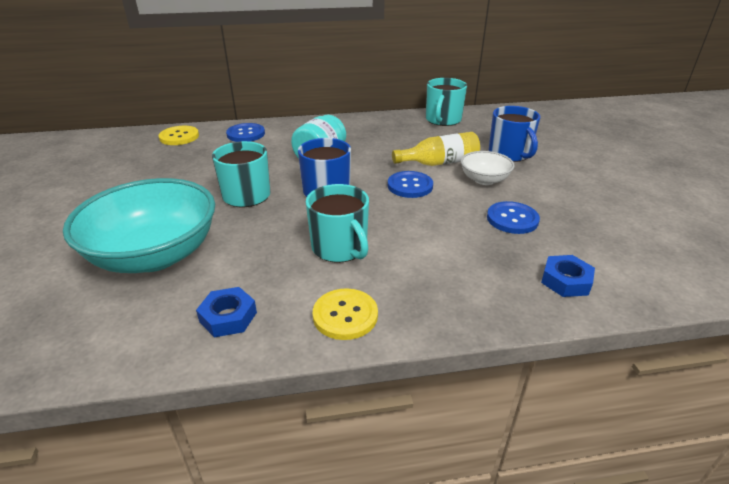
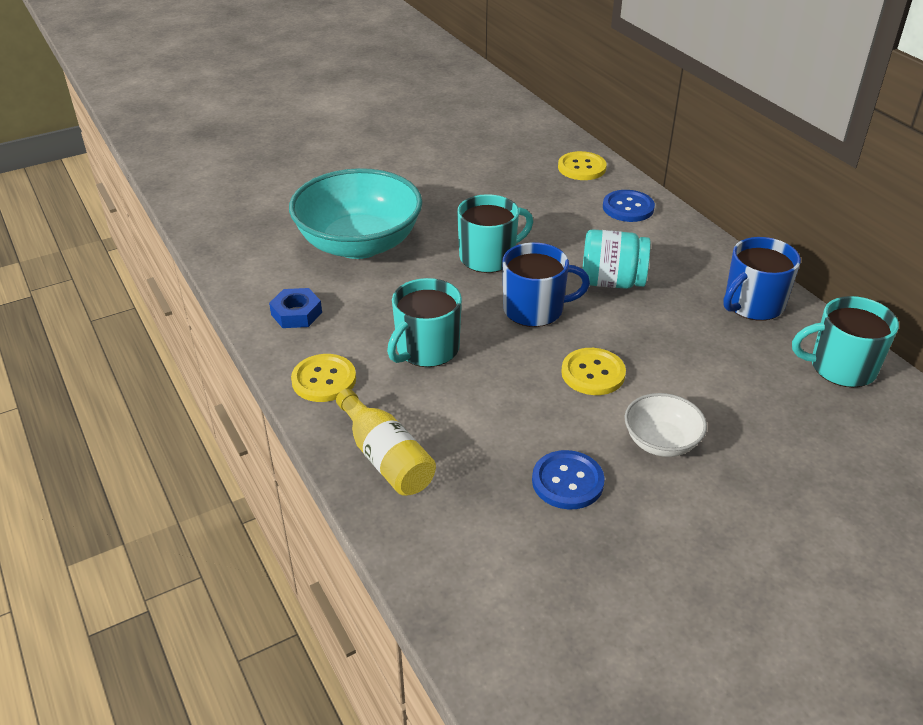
camera: 70 degrees right, 5 degrees up
(410, 186) = (593, 373): blue button -> yellow button
(439, 163) = (680, 389): yellow bottle -> yellow bottle (386, 458)
(509, 154) = (773, 461): blue mug -> blue mug (752, 304)
(566, 281) = (451, 542): blue nut -> none

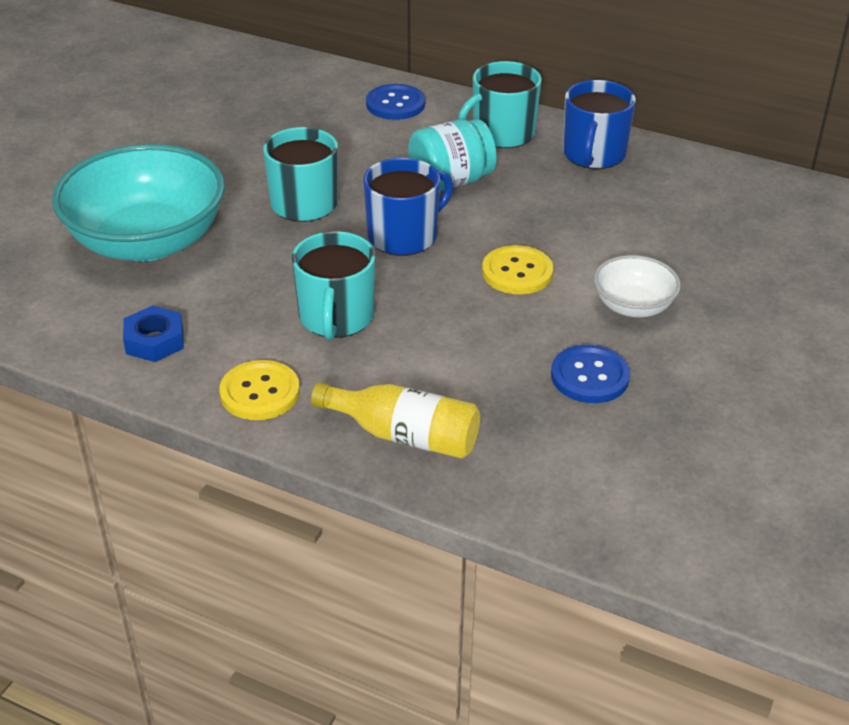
camera: 35 degrees left, 0 degrees up
(581, 168) = (309, 79): yellow button -> none
(841, 367) = (713, 181): turquoise mug -> turquoise mug (502, 134)

